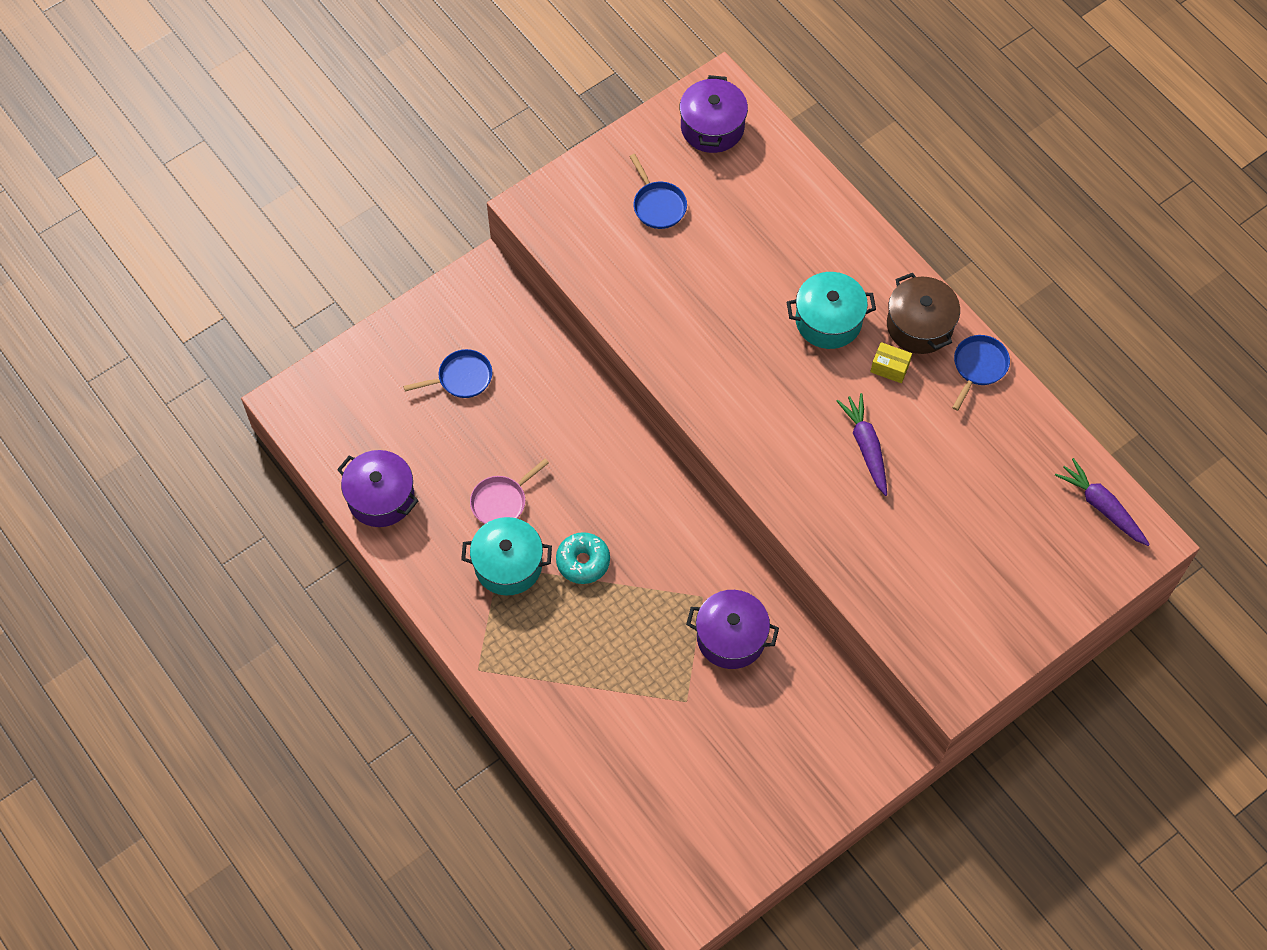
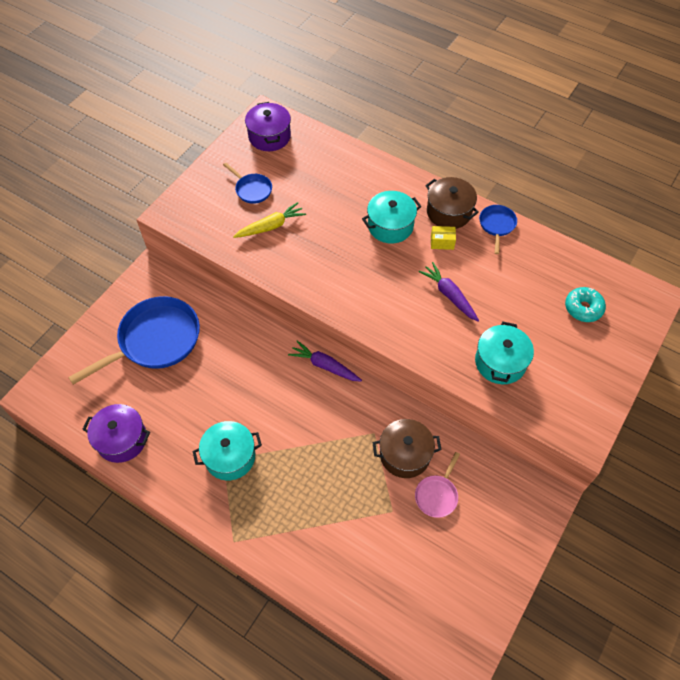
camera: 20 degrees left, 5 degrees down
(461, 378) = (155, 340): blue pan -> blue pan, size x2.11
(501, 501) = (210, 414): pink pan -> pink pan (437, 495)
(583, 561) = (282, 436): turquoise donut -> turquoise donut (583, 308)
(664, 270) = (271, 226): none -> yellow carrot
(731, 637) = (405, 454): purple pot -> brown pot
(892, 559) = (500, 362): none -> turquoise pot
(1101, 506) = (615, 285): purple carrot -> purple carrot (324, 366)

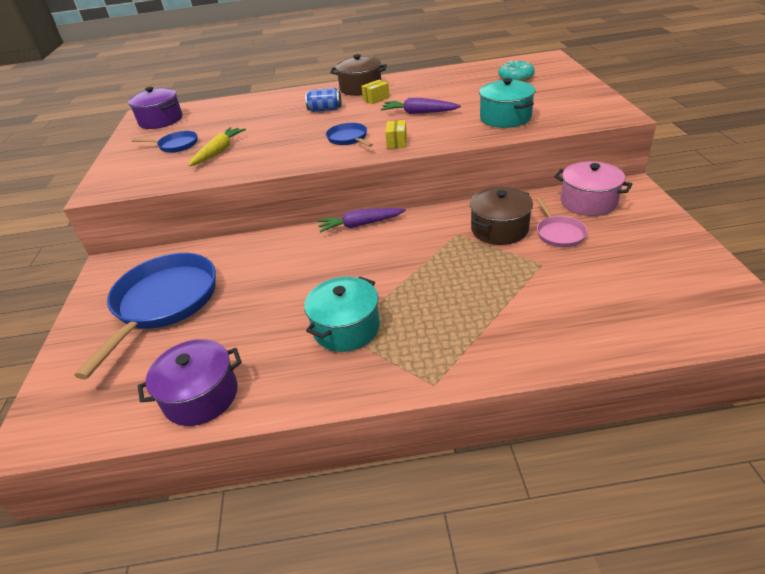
camera: 35 degrees left, 20 degrees down
(390, 226) = (325, 110): turquoise pot -> blue can
(391, 324) = (397, 142): none -> yellow box
(497, 225) = (403, 79): blue pan -> blue pan (349, 139)
(497, 484) = (588, 202): none -> pink pot

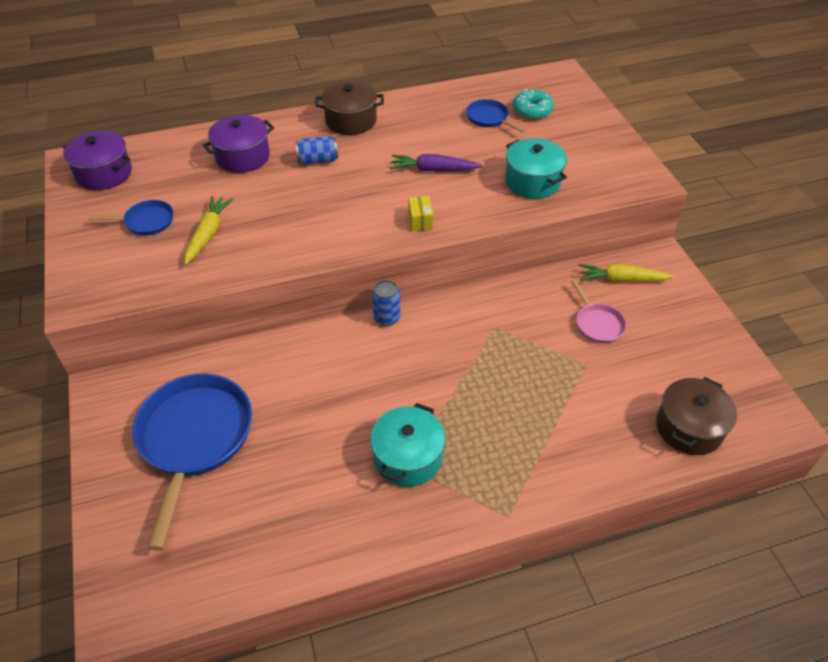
camera: 15 degrees left, 10 degrees up
(201, 396) = (282, 551): purple pot -> purple pot (243, 157)
(349, 139) = (362, 213): blue pan -> blue pan (489, 118)
(360, 225) = (387, 318): purple carrot -> blue can
(376, 99) = (375, 142): yellow box -> none
(499, 229) = (537, 320): brown pot -> brown pot (689, 427)
(588, 202) = (621, 279): pink pot -> yellow carrot

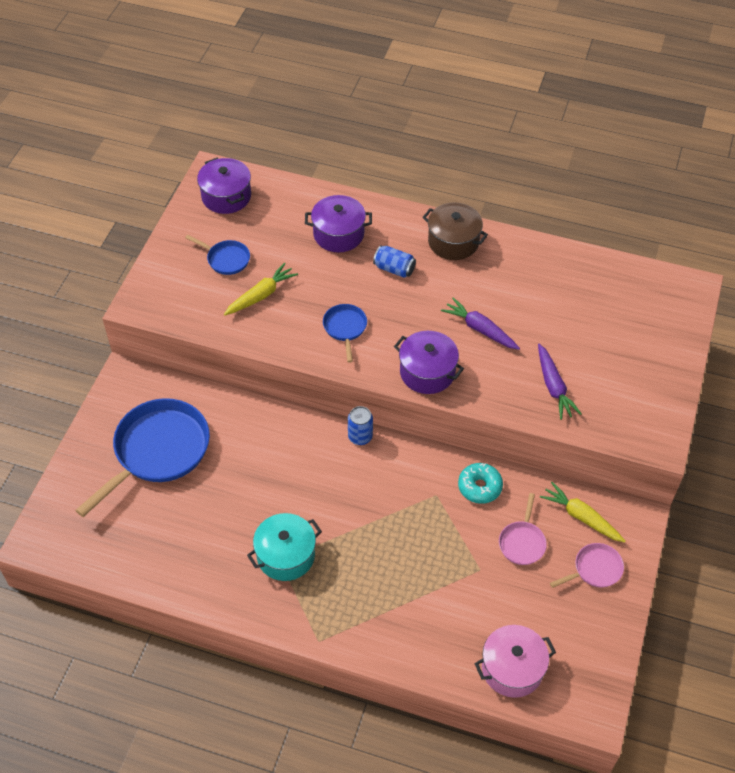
camera: 35 degrees right, 5 degrees up
(420, 221) = (427, 372): yellow box -> purple pot
(489, 118) = (576, 302): blue pan -> blue pan (345, 328)
(532, 110) = (623, 314): turquoise donut -> turquoise donut (479, 487)
(532, 181) = (553, 387): turquoise pot -> purple carrot
(669, 311) = (594, 569): none -> pink pan
(689, 427) = (512, 668): brown pot -> pink pot

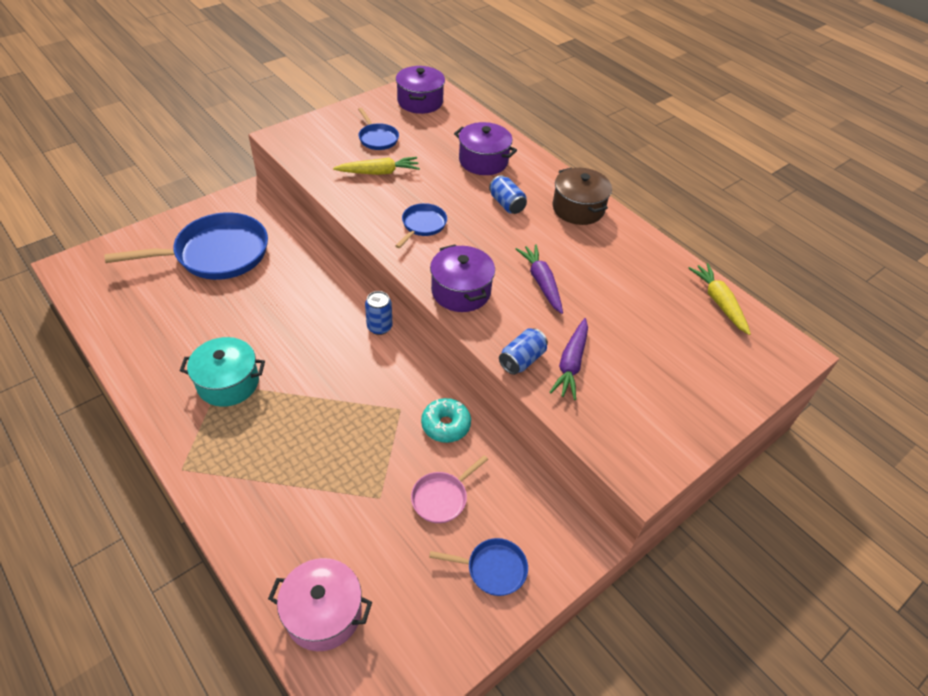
camera: 30 degrees right, 5 degrees down
(518, 404) = (522, 360): none -> blue can
(581, 517) = (521, 510): yellow carrot -> yellow carrot (719, 302)
(594, 569) = (492, 569): pink pan -> blue pan

